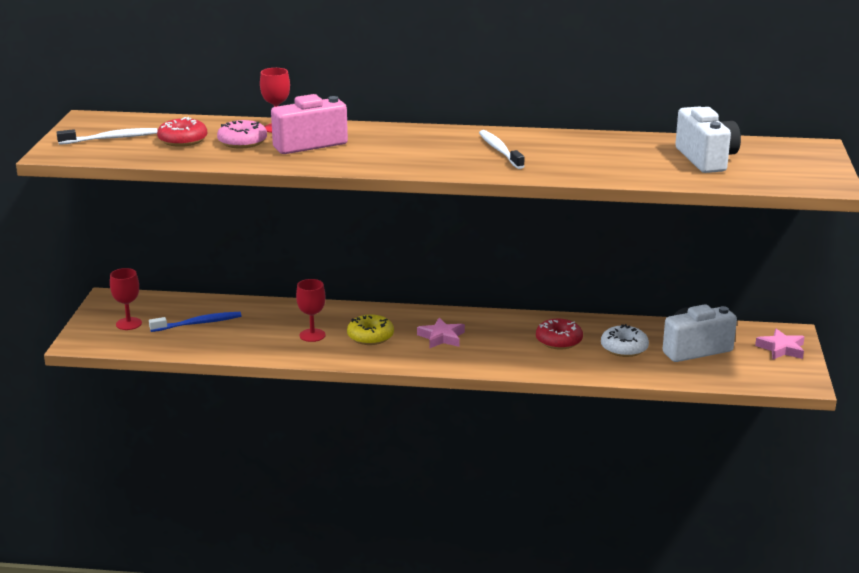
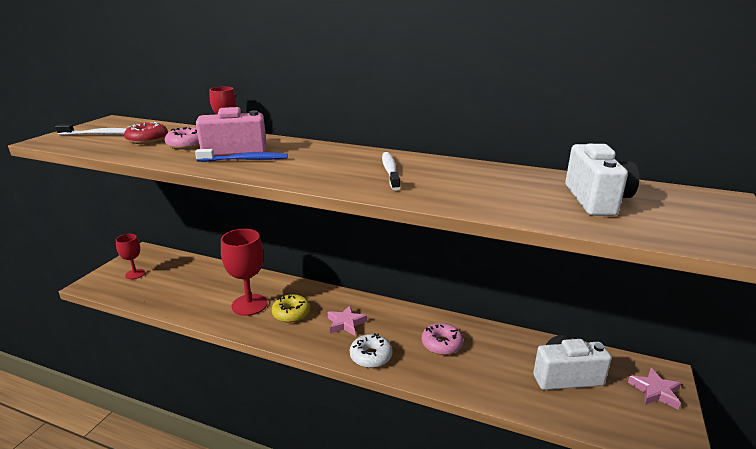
camera: 15 degrees right, 0 degrees up
(198, 323) = (180, 281): blue toothbrush -> blue toothbrush (245, 160)
(312, 335) = (249, 305): red goblet -> red goblet, size x1.71
(559, 341) = (441, 344): red donut -> pink donut
(624, 348) = (498, 363): white donut -> white donut (371, 356)

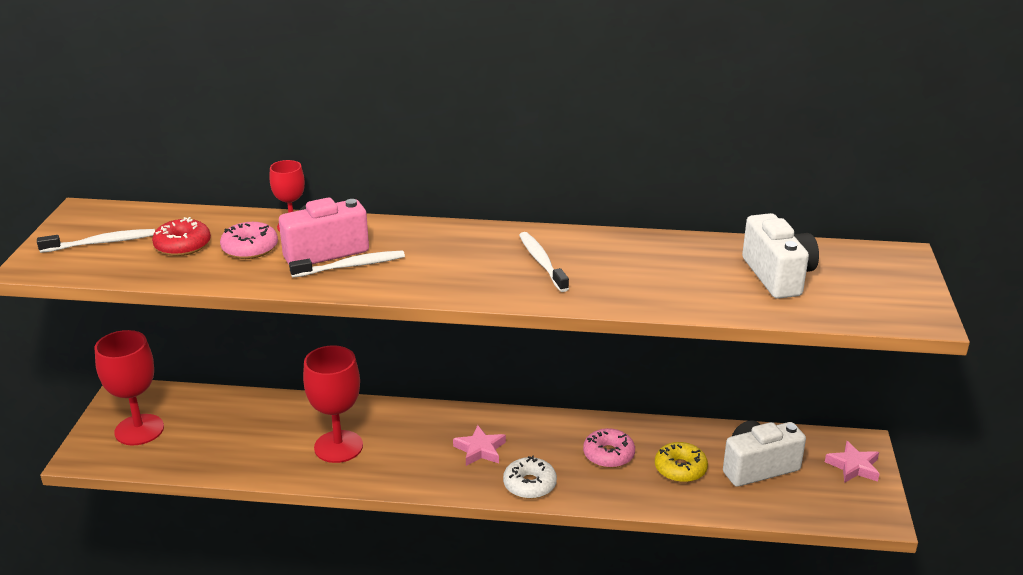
camera: 15 degrees left, 5 degrees up
(135, 274) = (139, 430): red goblet -> red goblet, size x1.71
(245, 160) = (351, 266): blue toothbrush -> white toothbrush
(291, 313) = (402, 448): yellow donut -> yellow donut (680, 469)

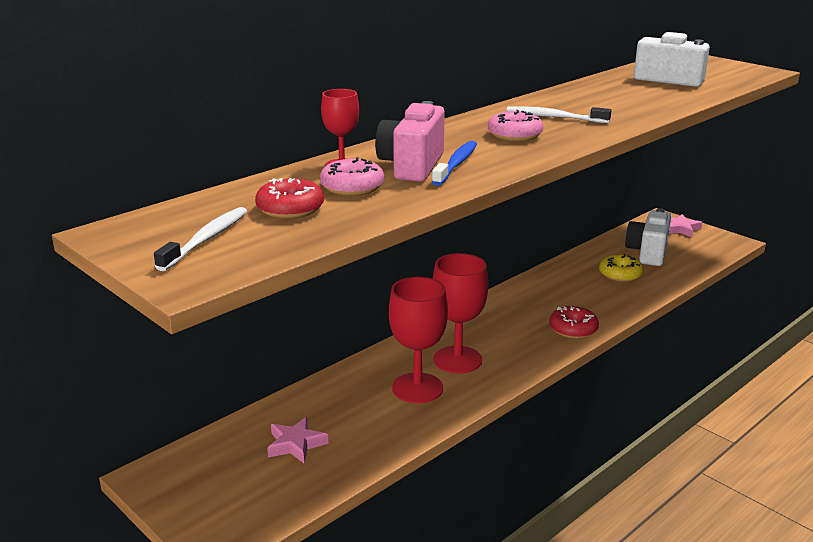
camera: 50 degrees left, 5 degrees down
(139, 430) = (230, 487): red goblet -> red goblet (457, 360)
(351, 266) = (456, 164): white toothbrush -> blue toothbrush
(480, 449) = (506, 331): pink star -> pink star (296, 444)
(529, 485) = (573, 329): white donut -> red donut
(608, 455) = (575, 290): pink donut -> pink donut (514, 135)

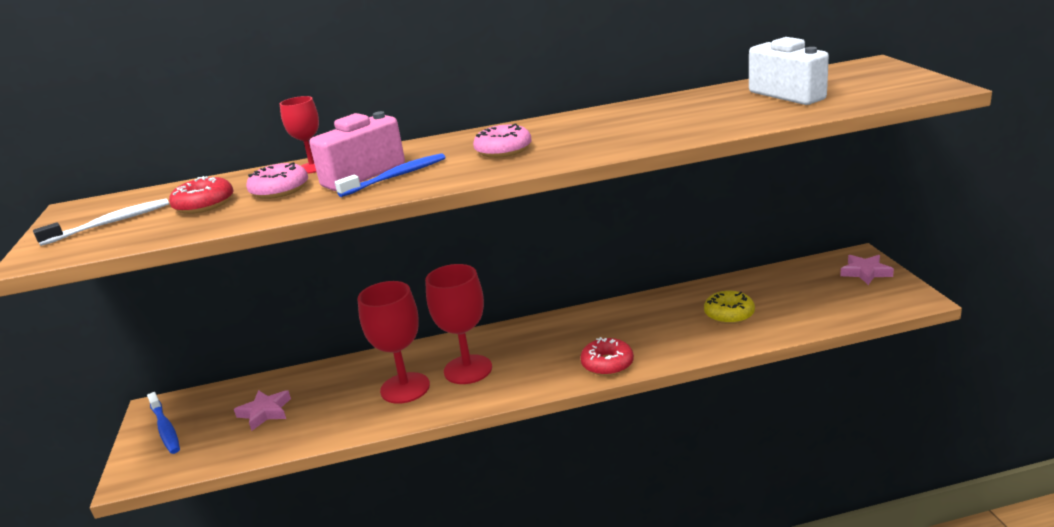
camera: 35 degrees right, 0 degrees up
(194, 490) = (165, 428): none -> blue toothbrush
(554, 117) = (578, 133): white toothbrush -> none
(648, 253) = (791, 295): white camera -> none

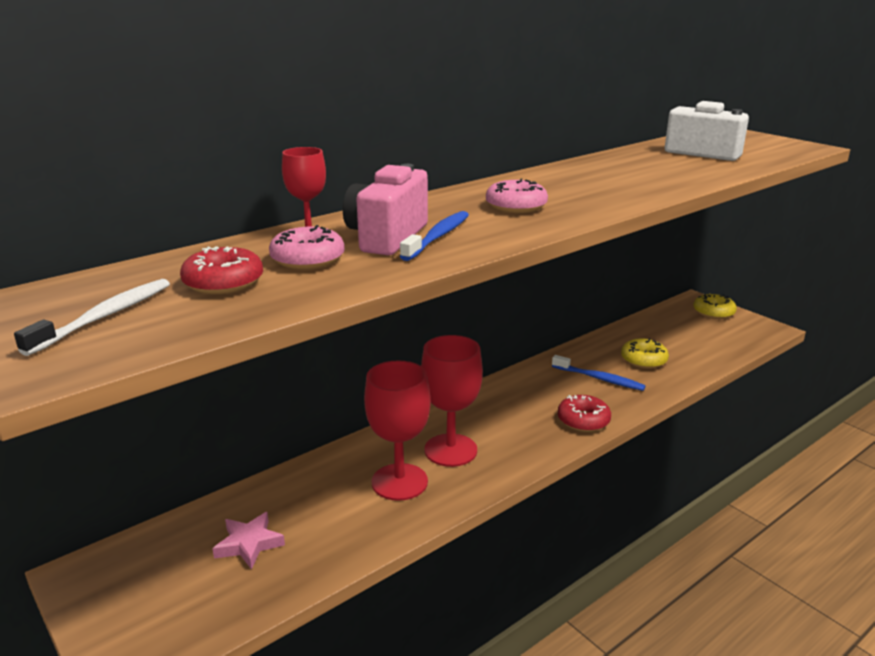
camera: 30 degrees left, 0 degrees up
(165, 428) = (120, 595): blue toothbrush -> blue toothbrush (599, 379)
(865, 272) = (713, 312): pink star -> yellow donut

